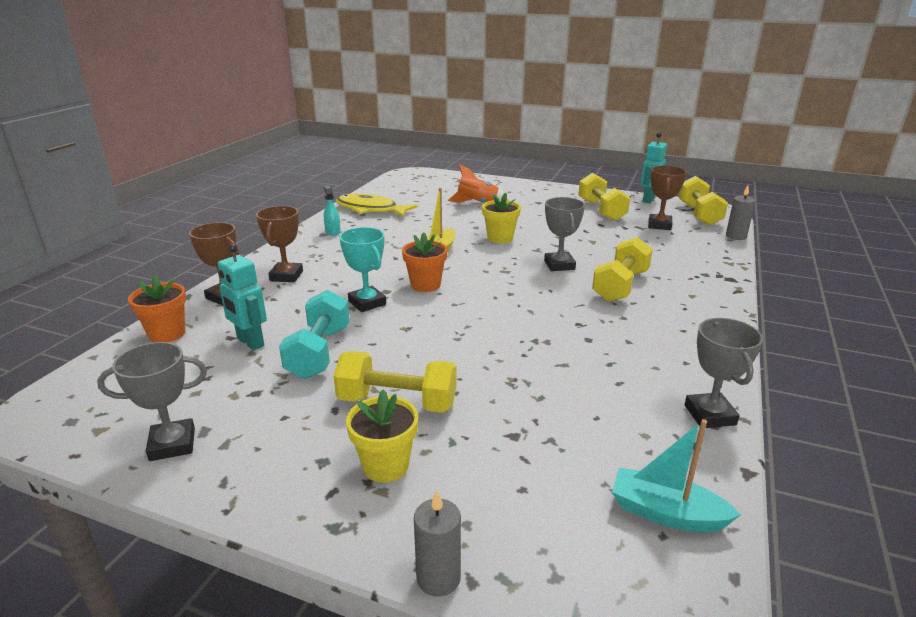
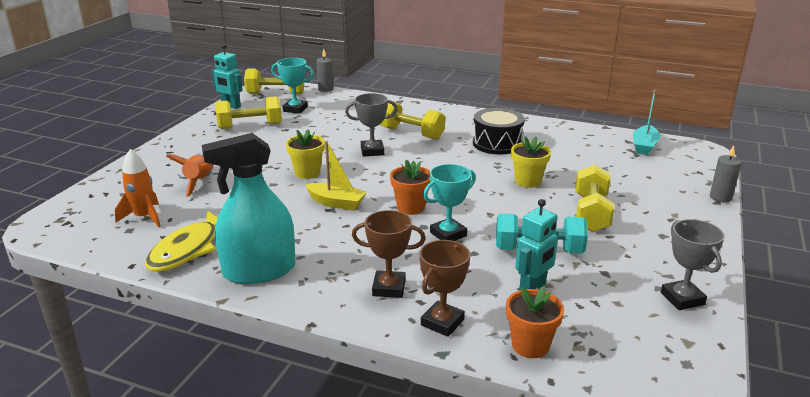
camera: 90 degrees left, 0 degrees up
(333, 231) = (259, 271): turquoise spray bottle -> turquoise spray bottle, size x2.47
(385, 465) = (654, 214): yellow flower pot -> yellow flower pot (528, 181)
(419, 194) = (144, 217): none -> orange rocket
(612, 345) = (497, 143): none -> black drum
(659, 225) = (295, 109): brown trophy -> turquoise trophy
(709, 415) = (563, 128): grey trophy -> none

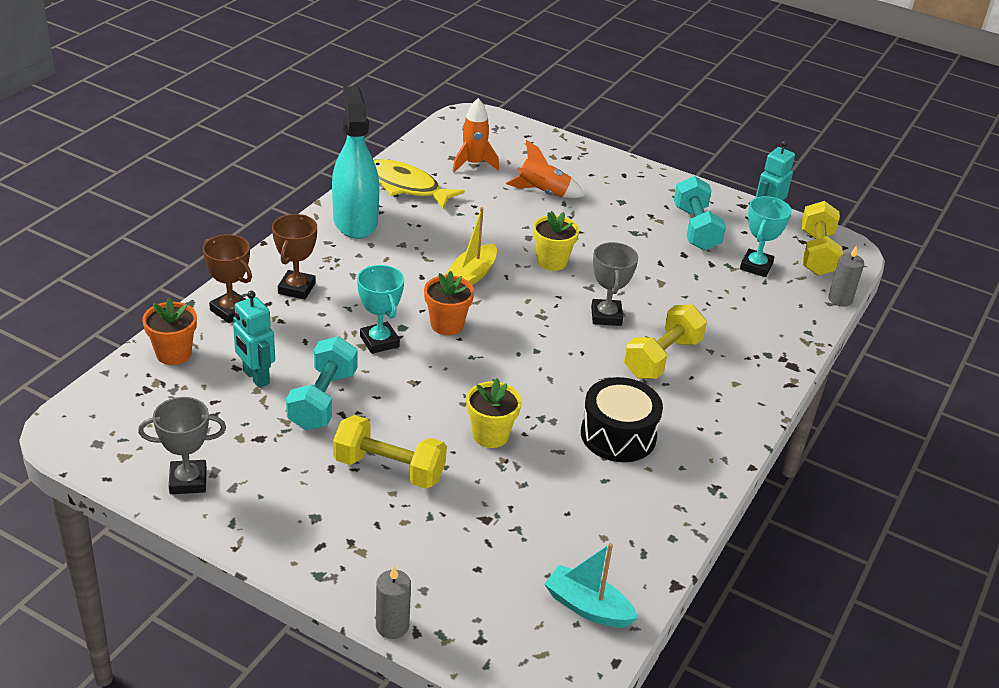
camera: 95 degrees right, 10 degrees up
(250, 126) = (696, 228): yellow dumbbell -> turquoise dumbbell

